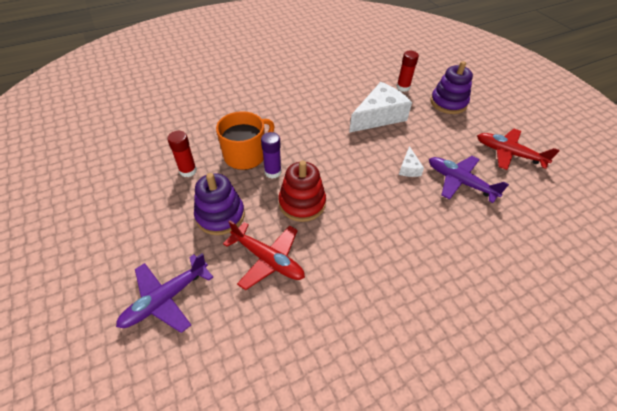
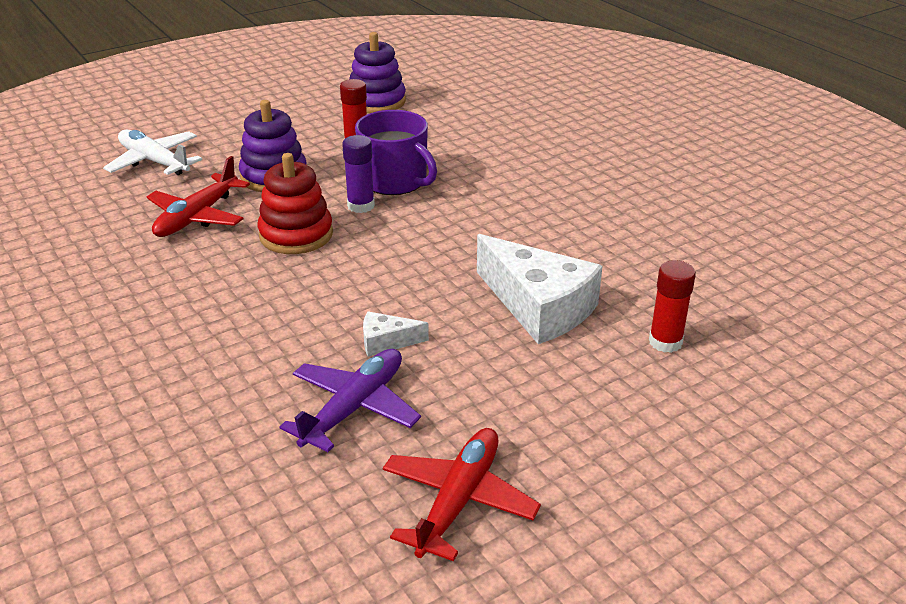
camera: 85 degrees right, 15 degrees down
(166, 299) = (154, 162): purple plane -> white plane
(246, 155) = (395, 181): orange mug -> purple mug
(448, 103) = (633, 413): purple stacking toy -> purple stacking toy (376, 101)

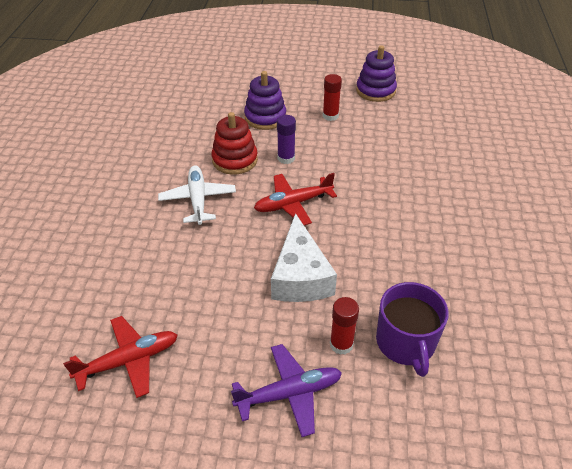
camera: 40 degrees right, 10 degrees up
(154, 162) = (221, 81): white plane -> white plane (198, 200)
(197, 216) = (204, 125): red plane -> red plane (293, 204)
(354, 408) = (145, 278): purple plane -> purple plane (289, 393)
(386, 342) = (202, 249): white cheese -> none
(395, 181) = (322, 151): purple mug -> purple mug (406, 343)

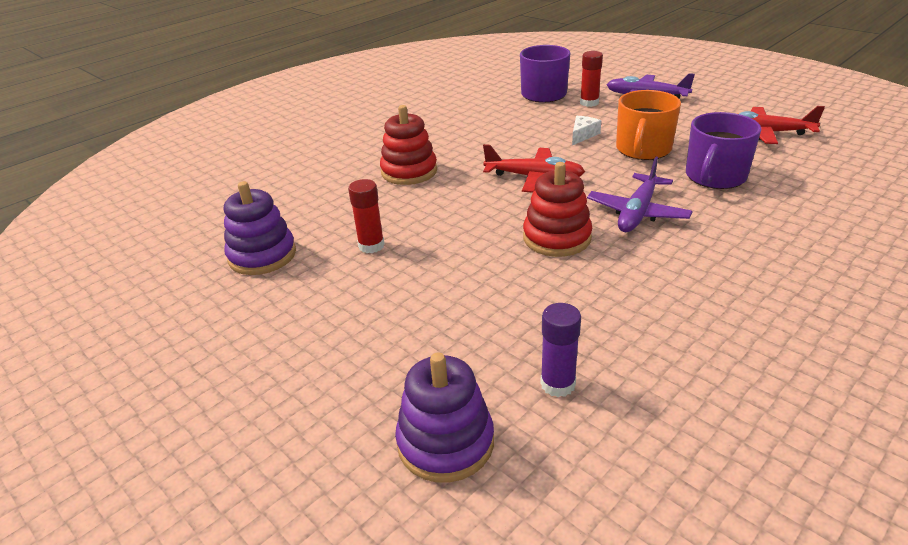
camera: 140 degrees left, 10 degrees down
(157, 263) = (715, 176): none -> purple mug
(198, 200) = (638, 212): white plane -> purple plane
(233, 277) = (643, 149): none -> orange mug
(265, 117) = (457, 278): purple stacking toy -> purple stacking toy (445, 442)
(286, 158) = (491, 218): purple glue stick -> purple glue stick (558, 384)
(300, 276) = (583, 135): white cheese -> white cheese, size x0.46
(385, 173) = (409, 171): none -> red stacking toy

